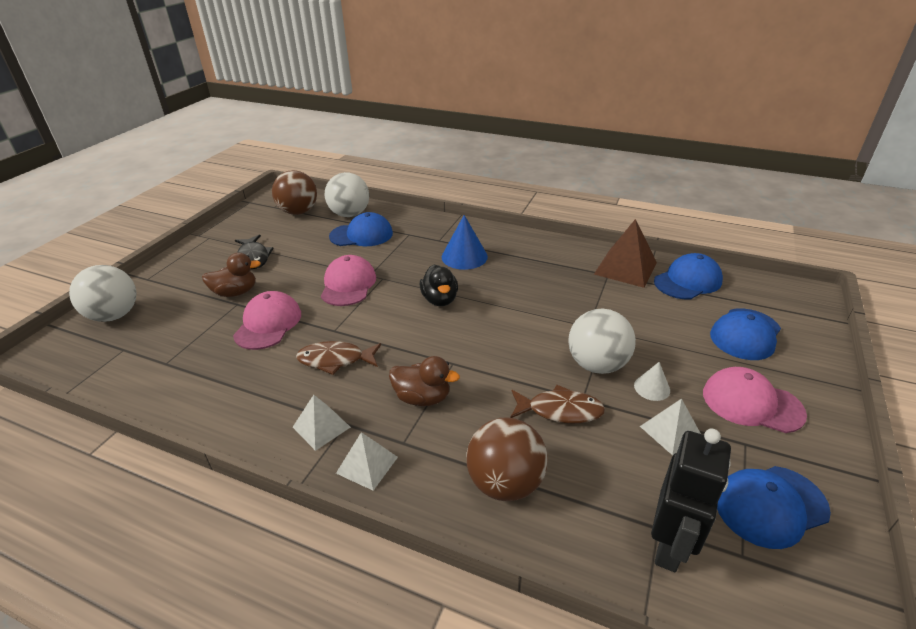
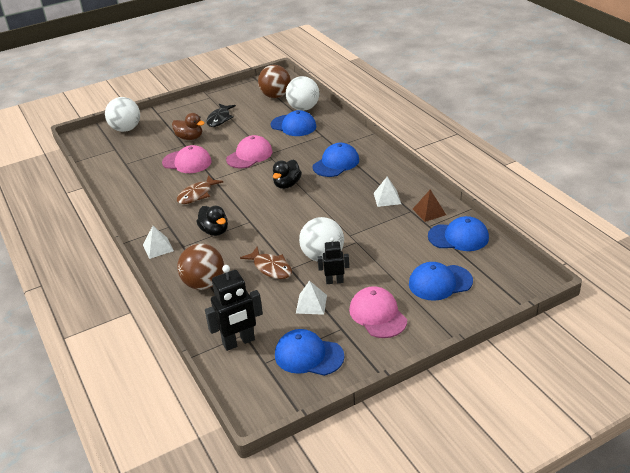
camera: 40 degrees right, 0 degrees up
(268, 324) = (187, 162): pink cap -> pink cap turned 60 degrees clockwise
(321, 427) = (157, 223): white pyramid -> white pyramid (387, 198)
(335, 360) = (197, 194): brown fish -> brown fish turned 90 degrees counterclockwise
(422, 398) = (214, 231): brown duck -> black duck
(464, 256) = (336, 163): blue cone -> blue cap
(625, 268) = (429, 211): brown pyramid -> brown pyramid, size x0.60
(652, 388) = (334, 281): white cone -> black robot

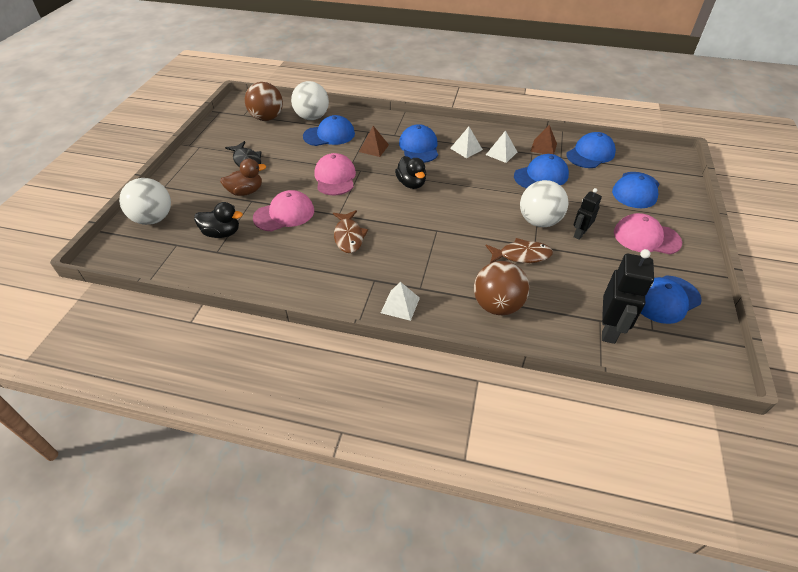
camera: 50 degrees left, 10 degrees up
(214, 231) = (423, 257): black duck -> black duck (222, 233)
(305, 148) = (373, 148): none -> brown pyramid
(311, 304) = (597, 261): white pyramid -> white pyramid (466, 149)
(385, 230) = (541, 176): none -> blue cap

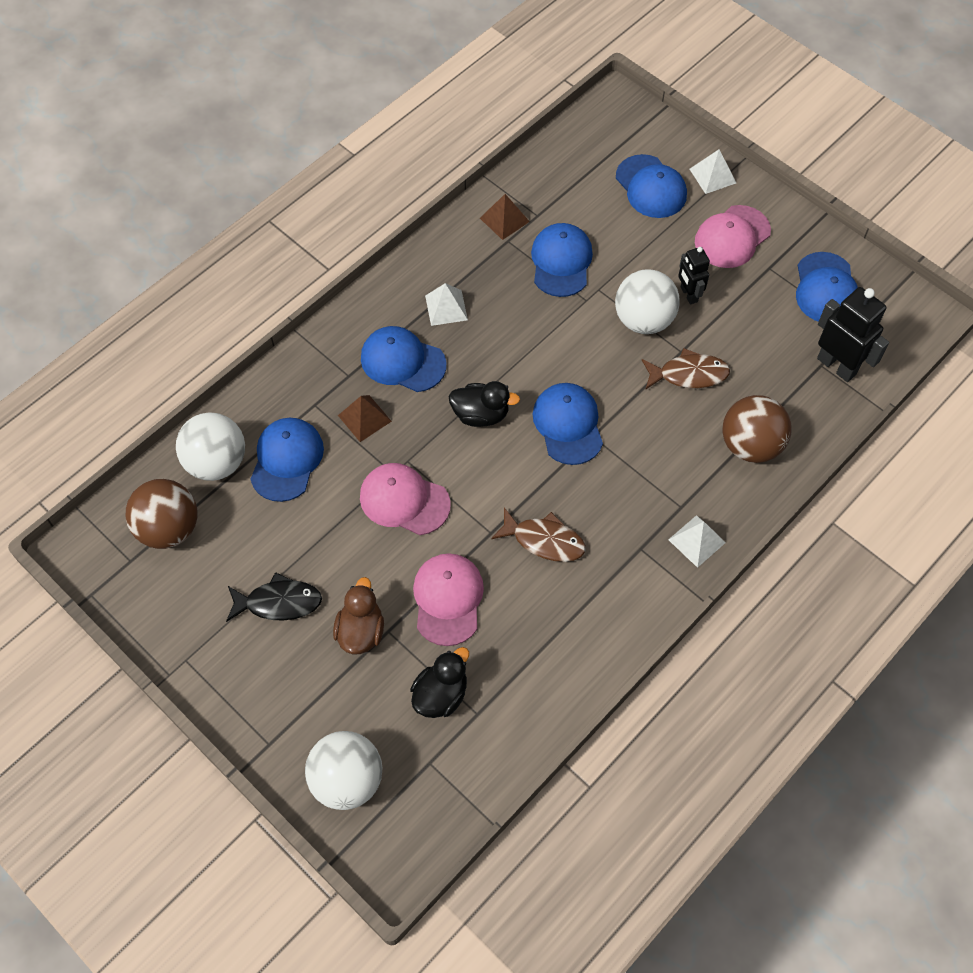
camera: 60 degrees left, 15 degrees up
(501, 153) = (484, 274): white pyramid -> white pyramid (712, 176)
(521, 255) = (688, 374): brown fish -> brown fish turned 60 degrees clockwise
(590, 154) = (553, 180): blue cap -> blue cap (568, 425)

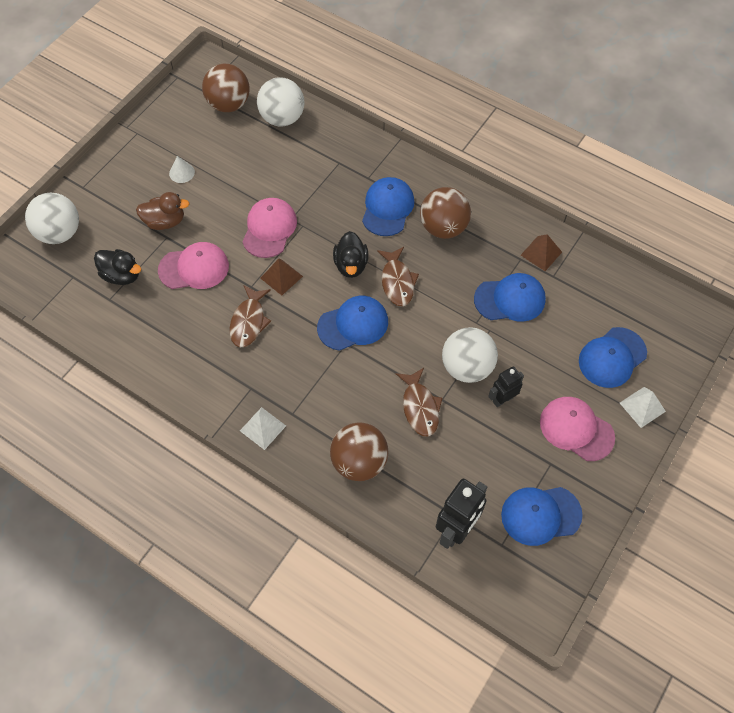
camera: 80 degrees right, 0 degrees up
(279, 602) = (182, 172): black fish -> white cone
(287, 460) = (290, 155): blue cap -> none
(364, 418) = (333, 193): brown pyramid -> brown pyramid (281, 277)
(446, 308) = (443, 227): white pyramid -> brown ball
(515, 369) = (397, 281): none -> brown fish

